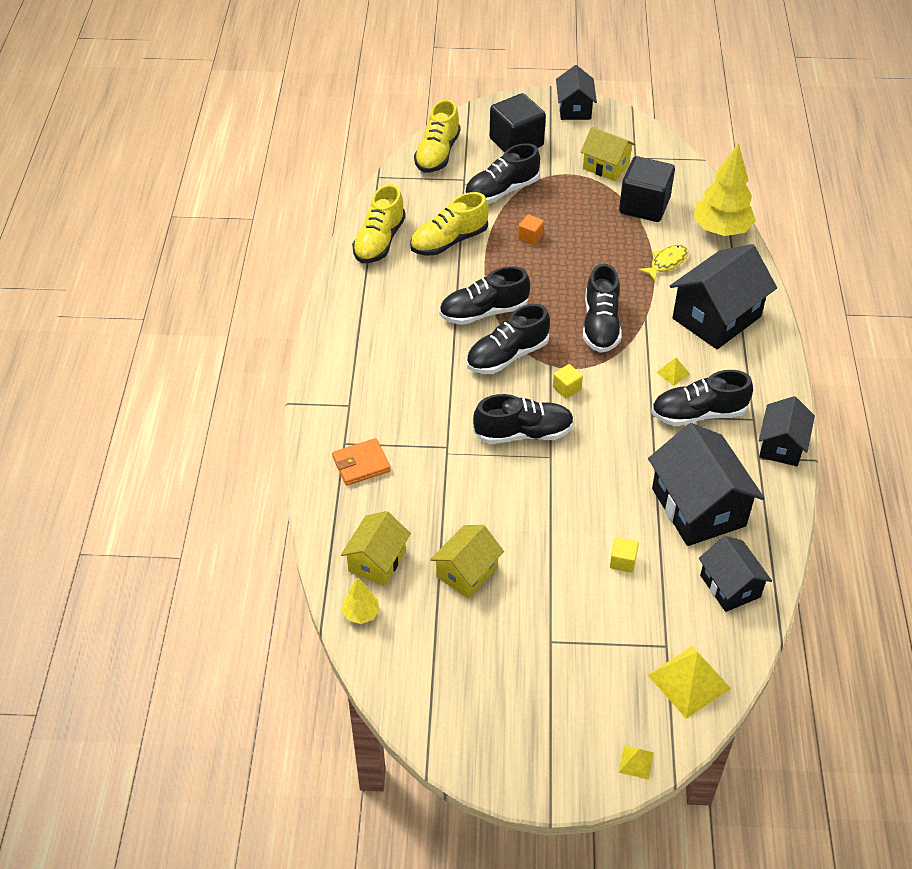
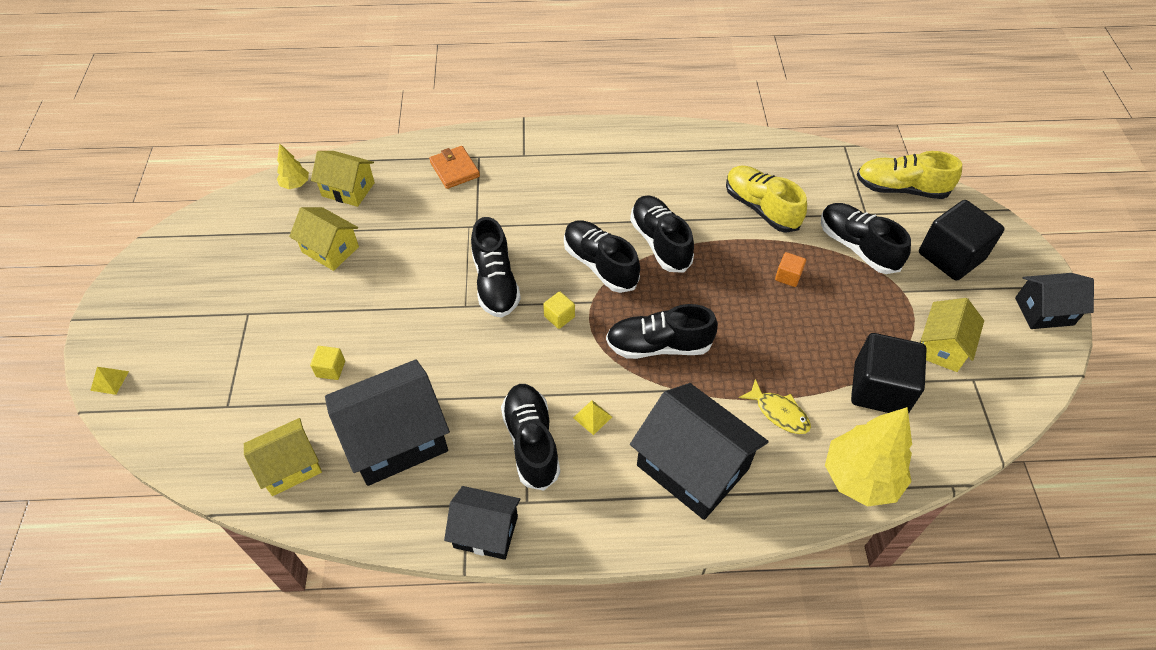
camera: 85 degrees right, 5 degrees up
(379, 241) = (746, 155): yellow shoe -> none
(689, 681) = (183, 425): yellow pyramid -> none
(730, 586) = (290, 466): black house -> yellow house

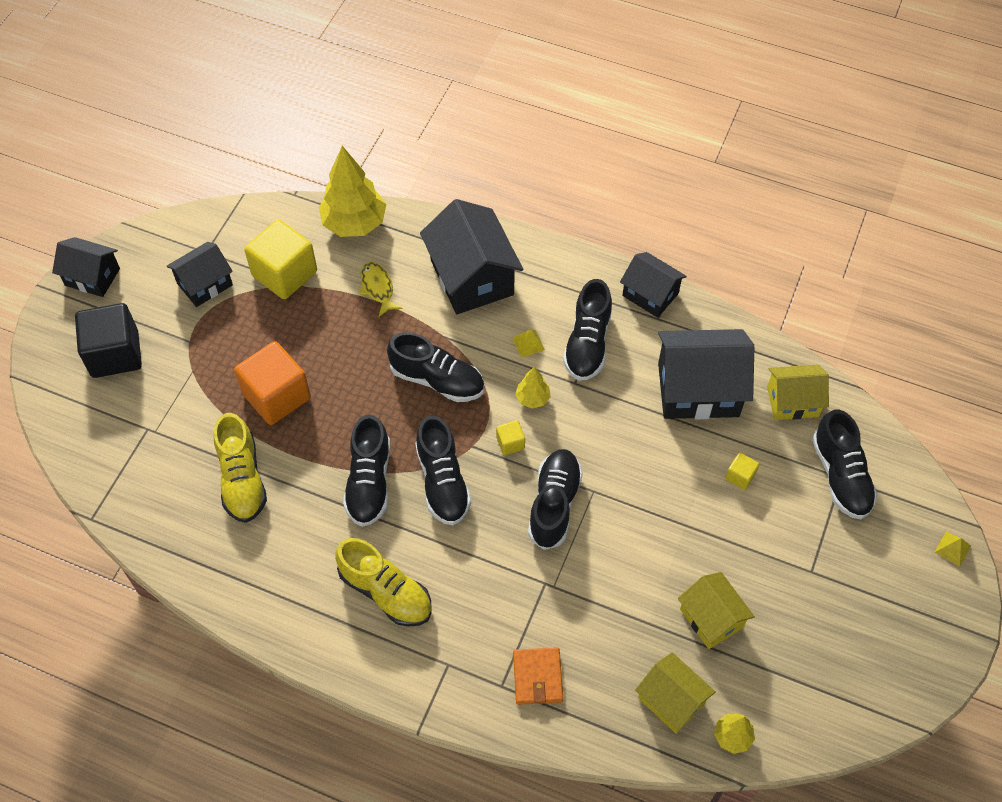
camera: 155 degrees left, 5 degrees up
(559, 364) = (532, 398): none -> yellow tree
(788, 276) = (276, 396): orange cube -> orange cube, size x2.26
(857, 247) = (188, 398): black shoe -> black shoe (840, 476)
(879, 389) = (285, 274): black cube -> yellow cube
(901, 188) = (87, 441): yellow shoe -> yellow shoe (386, 592)
(942, 347) = (204, 284): yellow house -> black house

